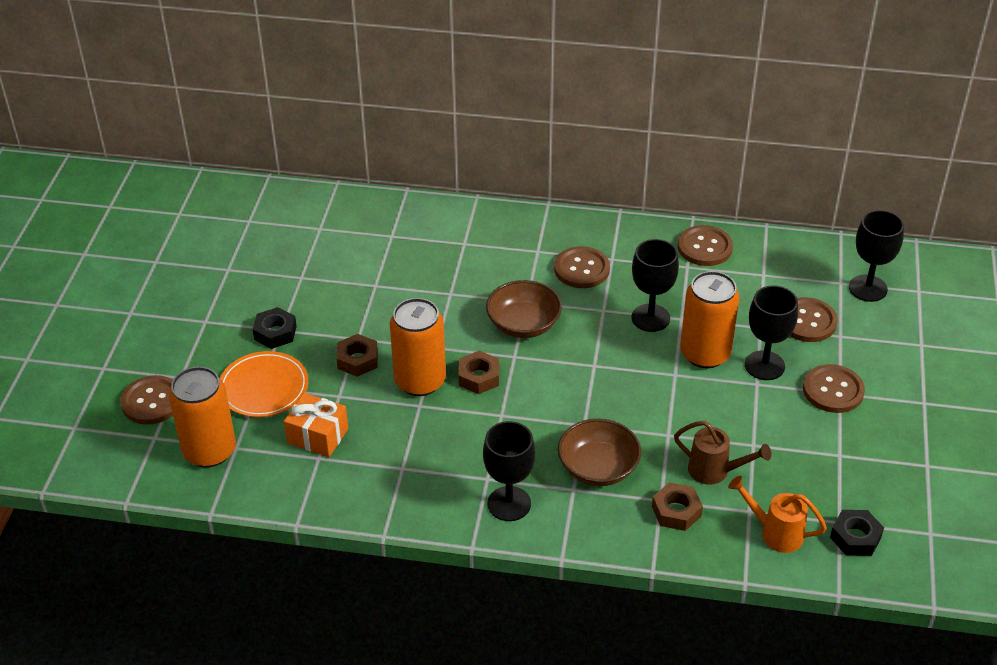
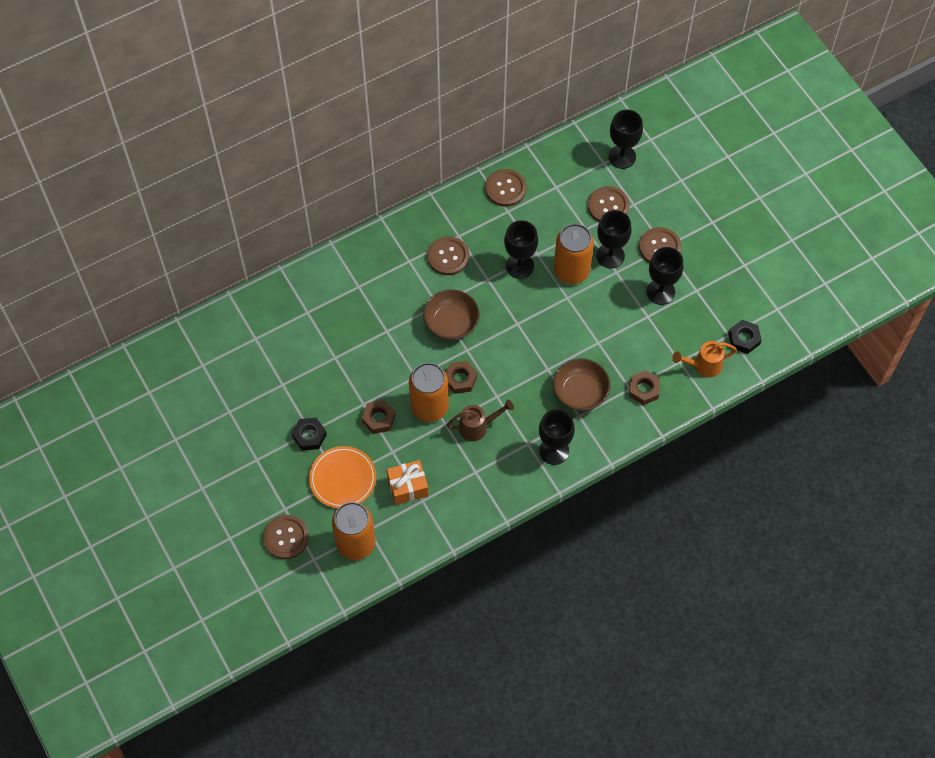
camera: 40 degrees left, 20 degrees up
(715, 471) = (642, 349): brown watering can -> brown watering can (477, 427)
(792, 431) = (660, 292): none -> black goblet

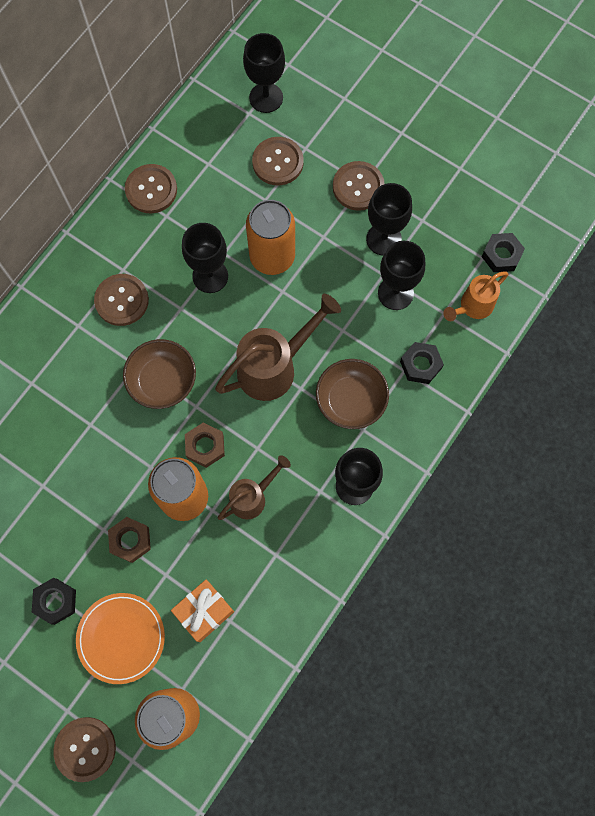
camera: 25 degrees left, 10 degrees up
(536, 347) = (274, 367): none -> brown watering can
(610, 256) = (307, 220): black goblet -> black goblet (395, 293)
(643, 390) = (420, 365): brown nut -> black nut

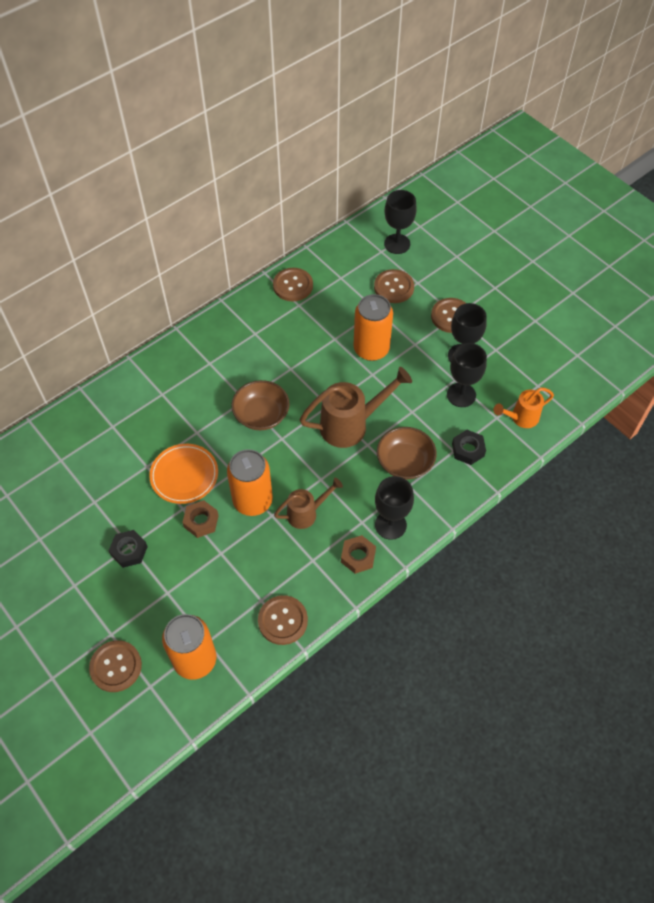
camera: 15 degrees right, 15 degrees down
(121, 638) = (171, 590): orange plate -> orange plate (184, 475)
(122, 300) = (247, 353): brown button -> brown button (282, 620)
(204, 612) = (243, 588): orange gift -> none
(205, 446) = (280, 468): brown nut -> brown nut (358, 556)
(210, 276) = (319, 352): black goblet -> none
(501, 255) = (553, 387): black nut -> none

